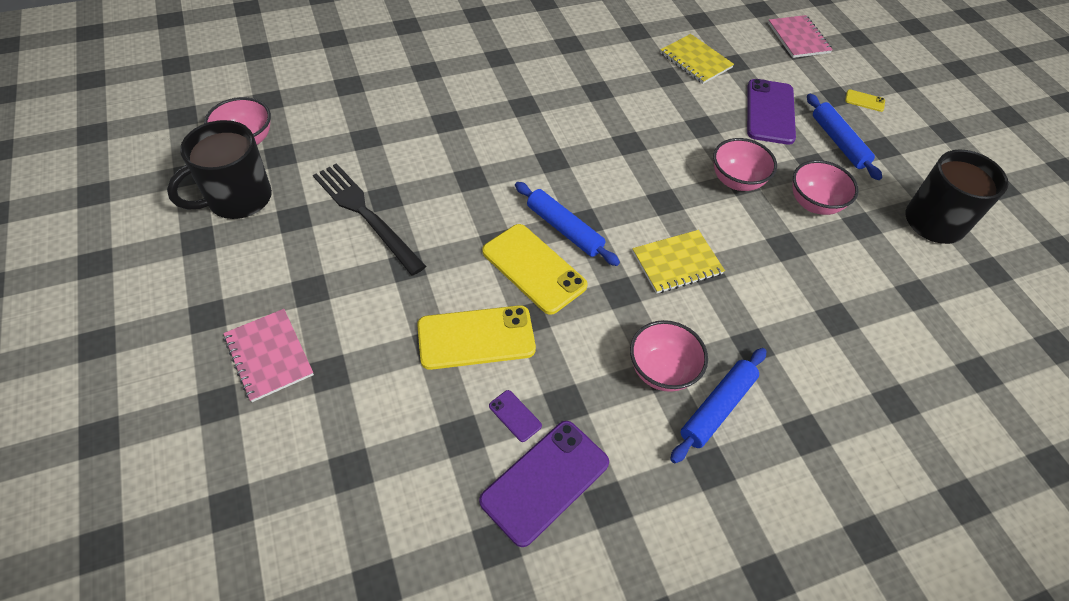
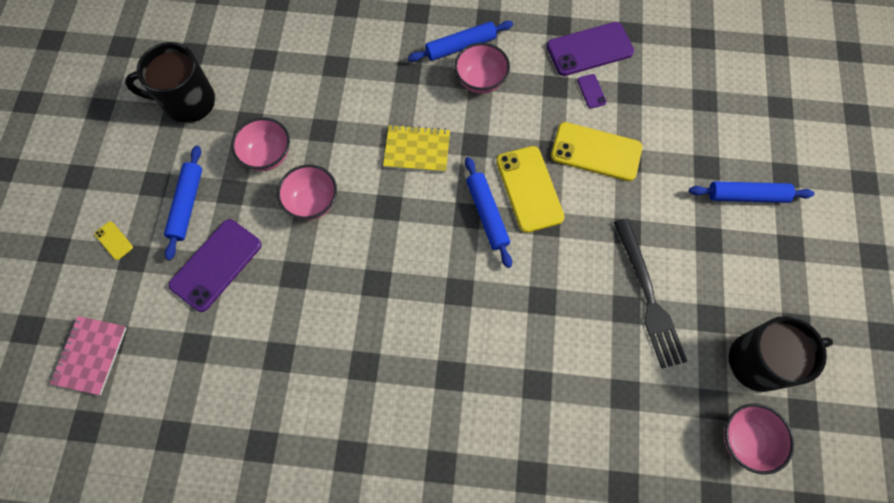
camera: 150 degrees left, 15 degrees up
(269, 356) = (747, 196): pink notebook -> blue rolling pin
(695, 60) = (230, 368): yellow notebook -> none

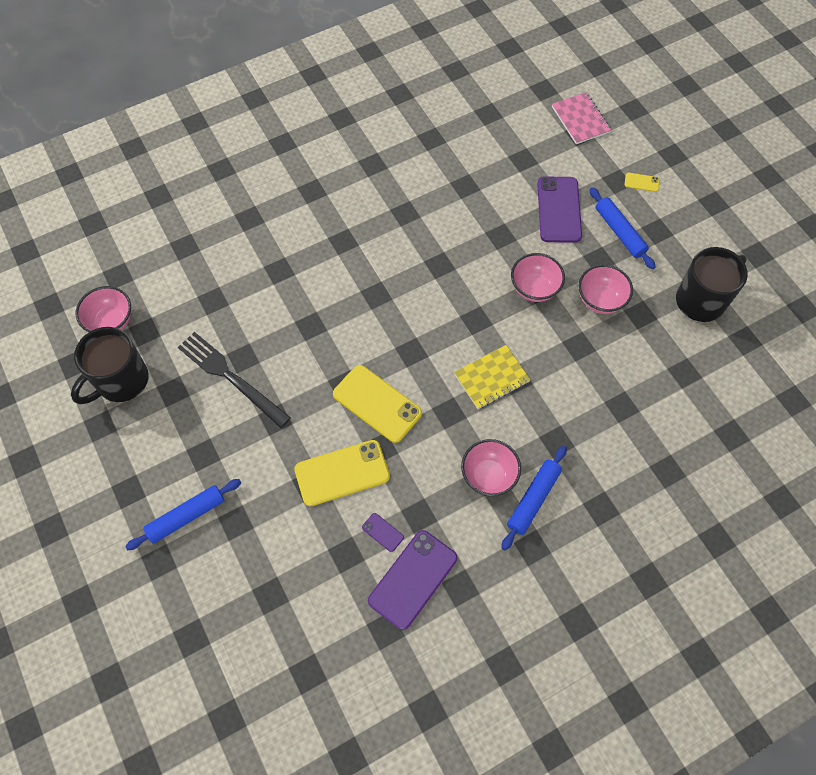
camera: 145 degrees right, 5 degrees down
(487, 214) = (396, 362): blue rolling pin -> none

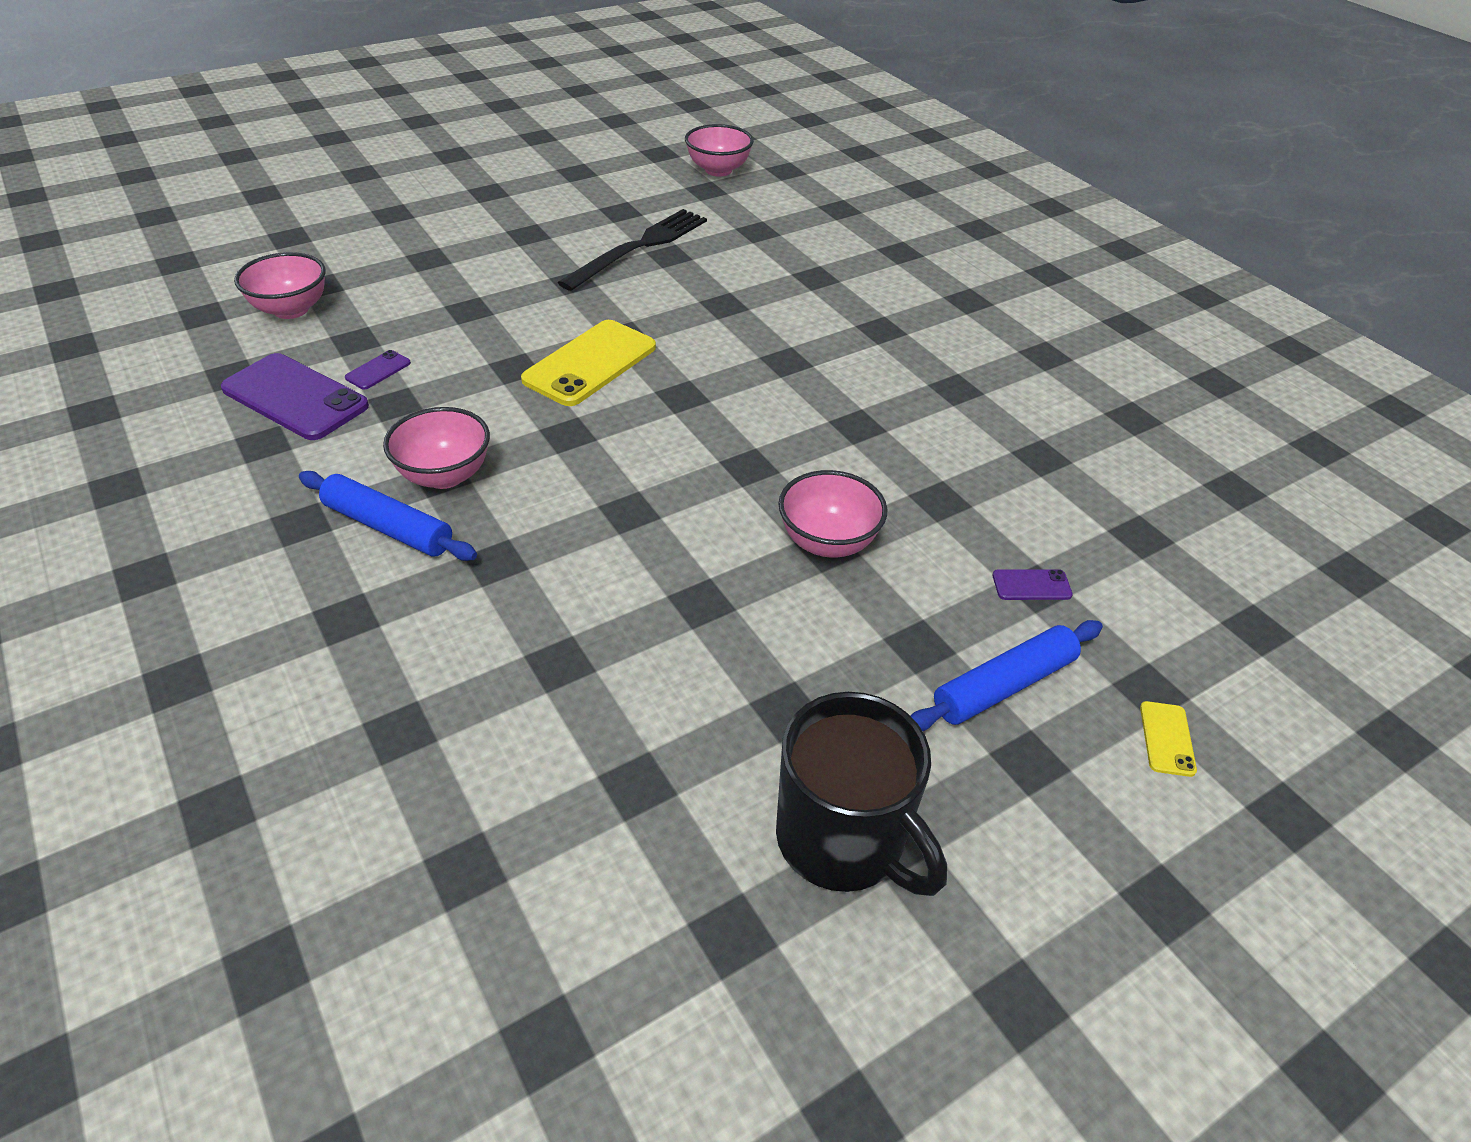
camera: 85 degrees right, 20 degrees down
(121, 381) = (635, 180): black mug -> none
(186, 516) = (445, 227): blue rolling pin -> none
(342, 473) = (480, 335): yellow phone -> none
(491, 378) = (631, 482): yellow notebook -> none
(559, 210) = (1031, 585): purple phone -> purple phone, size x0.44
(580, 119) = (1301, 632): pink notebook -> none
(600, 300) = (815, 641): pink bowl -> pink bowl (291, 309)

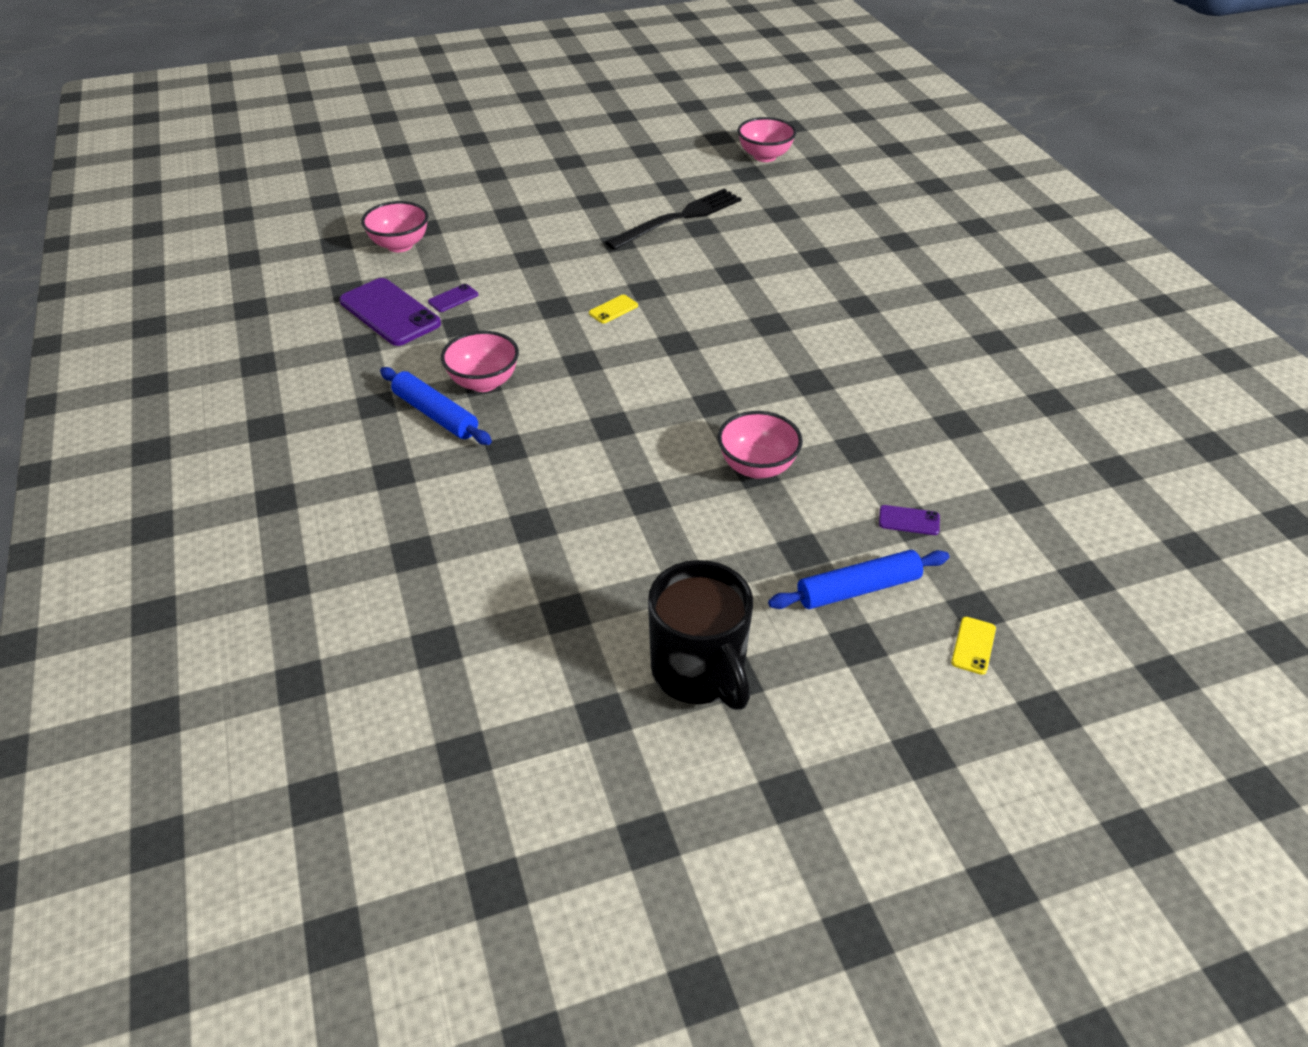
camera: 15 degrees right, 0 degrees up
(590, 363) = (613, 309): yellow phone -> yellow phone, size x0.44

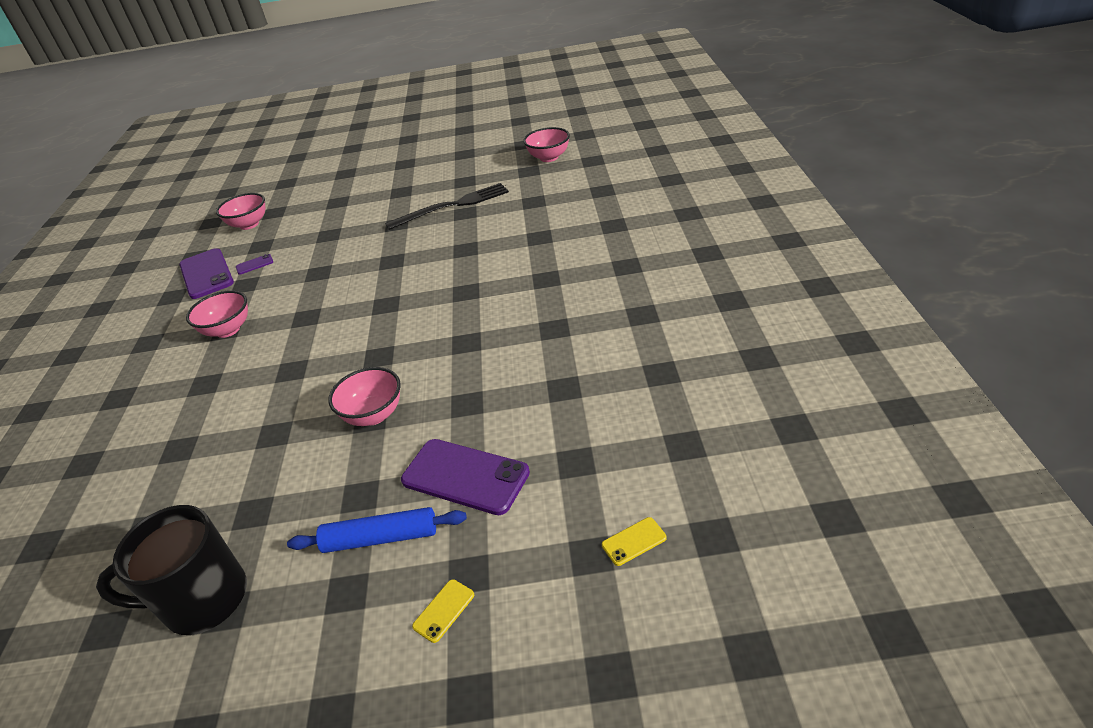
camera: 20 degrees right, 5 degrees down
(436, 414) = (178, 353): blue rolling pin -> none
(613, 309) = (357, 276): yellow phone -> yellow phone (634, 541)
(699, 672) = (203, 600): black mug -> black mug turned 90 degrees clockwise
(909, 520) = (465, 476): purple phone -> purple phone, size x2.26

